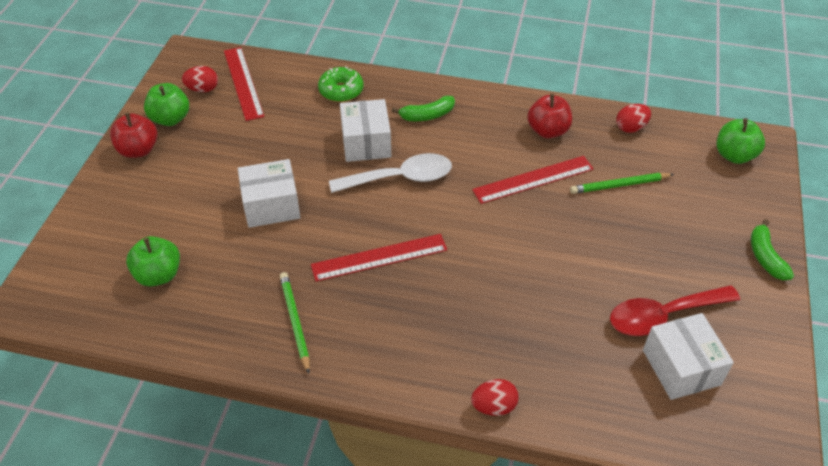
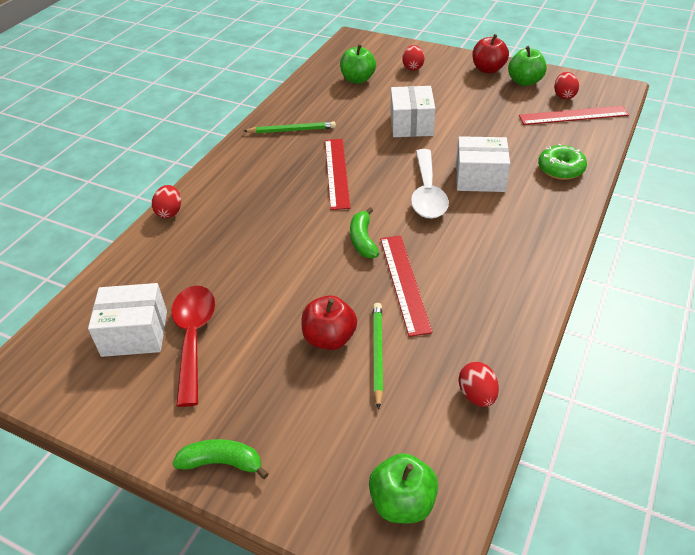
camera: 105 degrees right, 5 degrees down
(128, 221) = (413, 67): none -> red egg
(427, 115) = (517, 221): green banana -> green banana (363, 240)
(548, 131) = (481, 311): red apple -> red apple (329, 338)

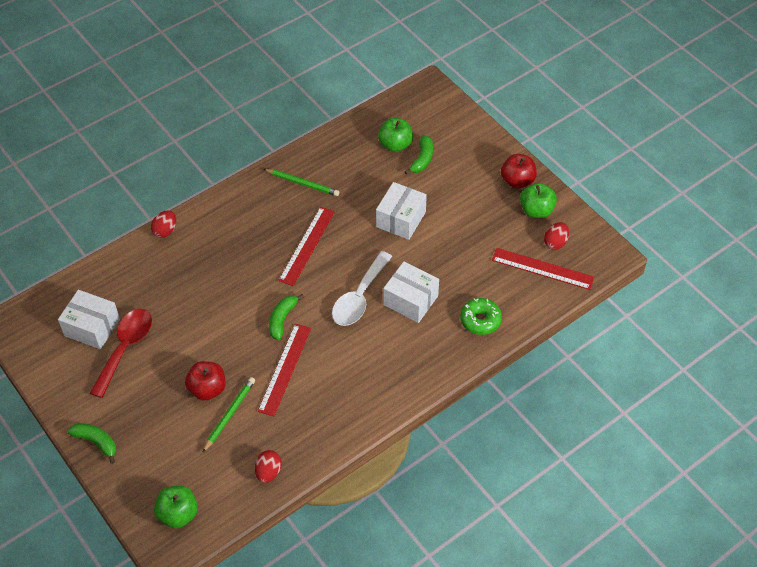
camera: 25 degrees right, 10 degrees up
(391, 81) = (422, 159): none -> green banana
(413, 67) = (453, 150): red egg -> none

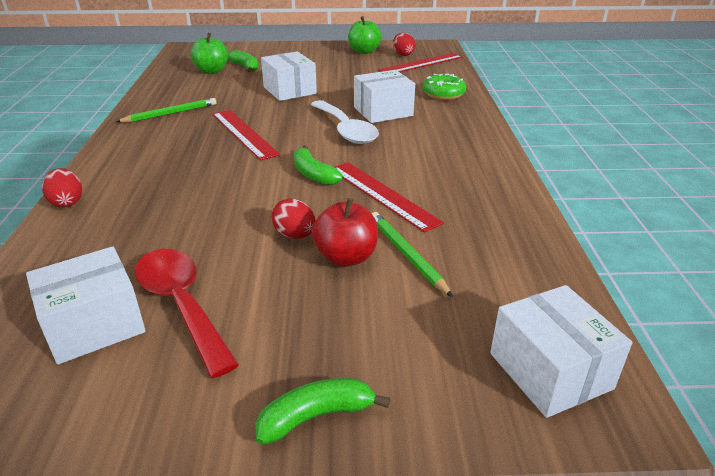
camera: 55 degrees left, 20 degrees down
(178, 514) = (550, 371): green apple -> white box
(268, 472) = (529, 257): red egg -> red egg (295, 235)
(517, 181) = (326, 49): red apple -> none

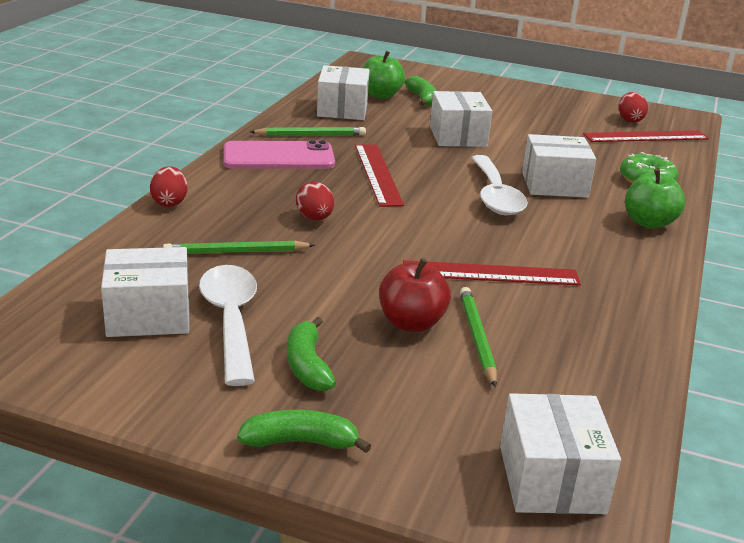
camera: 20 degrees right, 5 degrees down
(151, 137) = (278, 157): none -> pink phone
(154, 234) = (236, 252): none -> green pencil
(182, 305) = (231, 321): red spoon -> white spoon
(186, 88) = (342, 109): none -> white box
(295, 235) = (372, 289): red egg -> red egg (315, 218)
(313, 174) = (428, 234): green banana -> green banana (308, 365)
(364, 51) = (580, 106): green apple -> green apple (649, 222)
(382, 195) = (490, 274): red ruler -> red ruler turned 75 degrees counterclockwise

